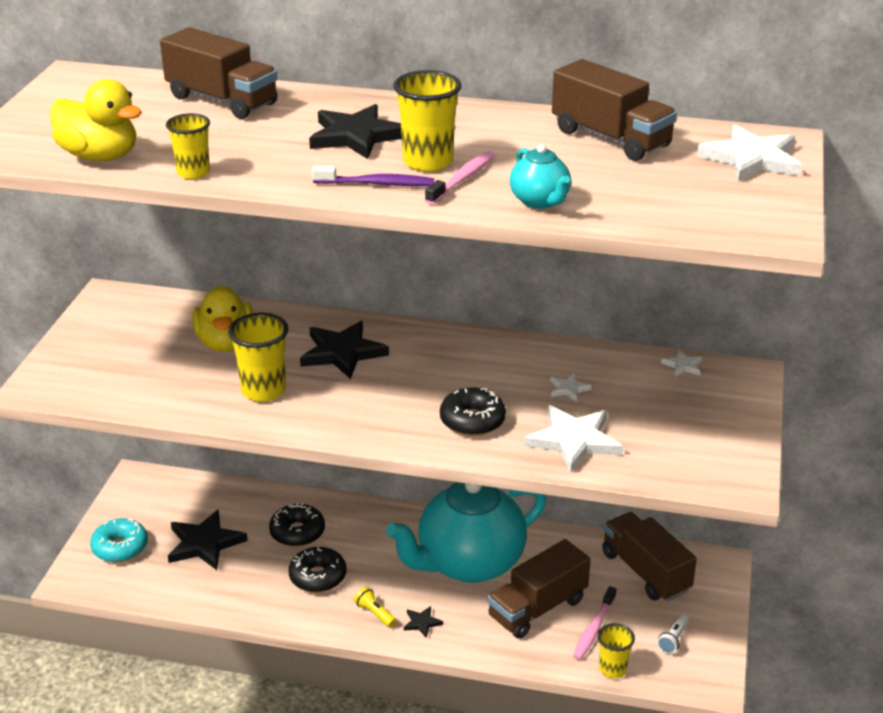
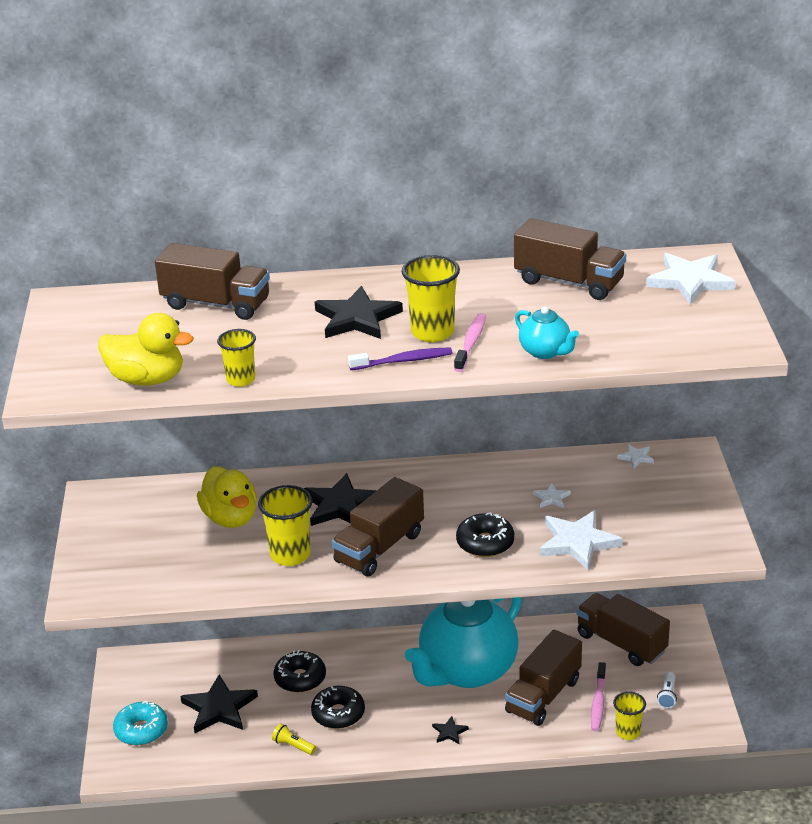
camera: 15 degrees left, 0 degrees up
(358, 402) = (379, 548): none -> brown truck
(375, 613) = (404, 734): yellow flashlight -> yellow flashlight (293, 746)

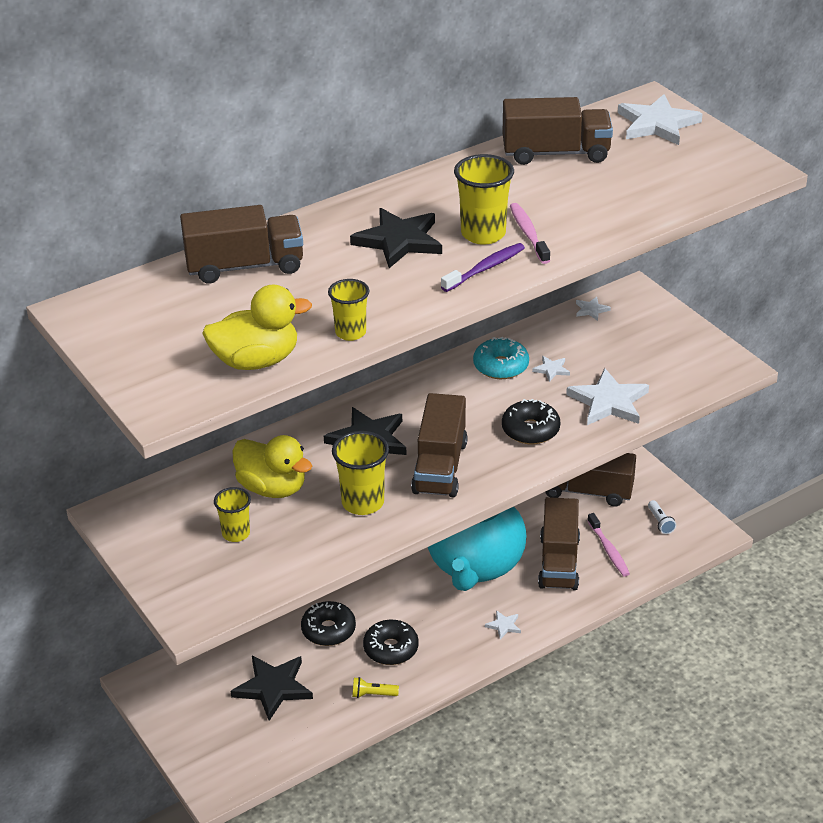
camera: 30 degrees left, 5 degrees up
(141, 730) = (213, 739): turquoise donut -> turquoise donut (501, 366)
(449, 732) = (504, 626): black star -> white star
(545, 352) = (602, 223): turquoise teapot -> none
(628, 732) = (653, 566): yellow cup -> yellow cup (236, 534)

